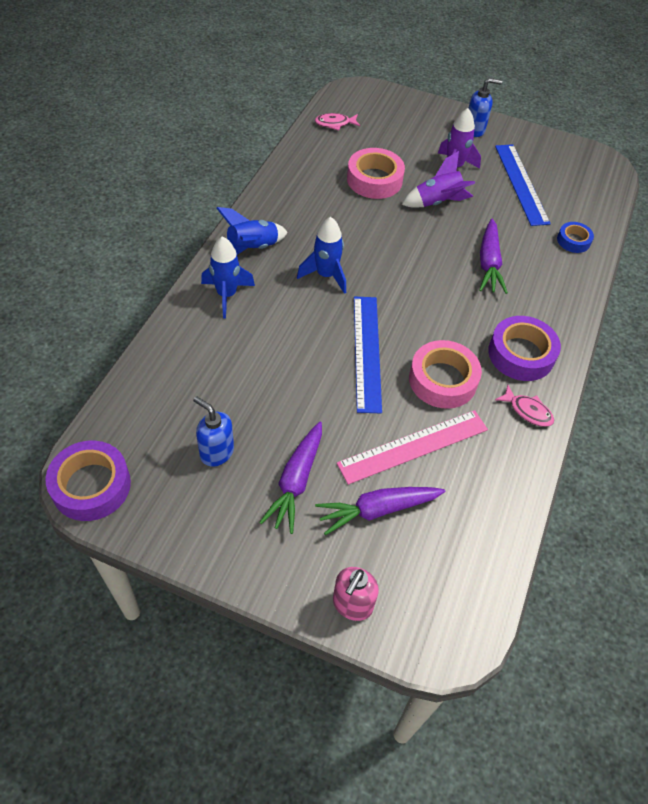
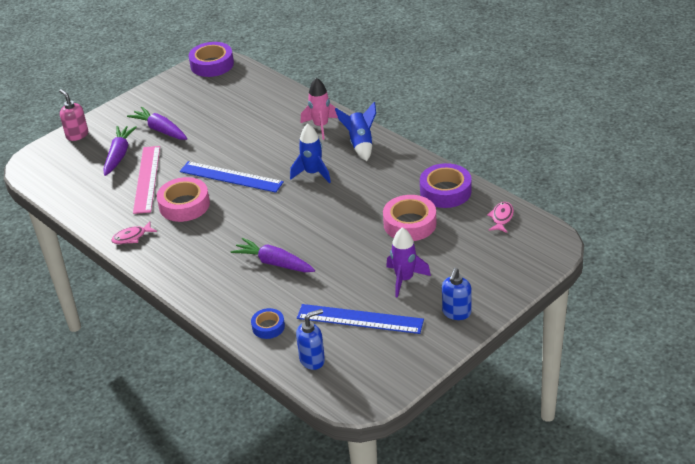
camera: 120 degrees right, 15 degrees down
(216, 452) = (201, 106): blue soap dispenser -> blue soap dispenser (312, 360)
(227, 295) = (321, 126): blue rocket -> pink rocket
(437, 202) = (362, 254): purple rocket -> none
(521, 354) = (177, 250): purple tape -> purple tape (445, 191)

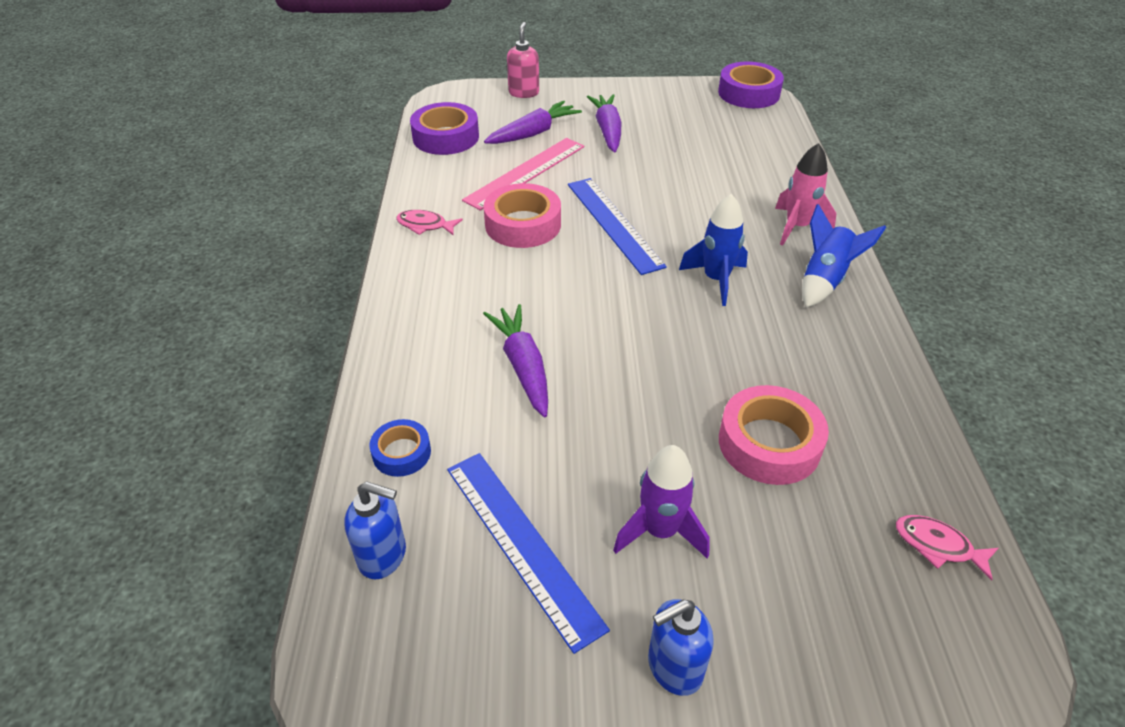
camera: 40 degrees right, 5 degrees up
(445, 191) = (882, 430): purple tape -> purple tape (446, 137)
(501, 218) = (938, 546): pink fish -> pink fish turned 120 degrees counterclockwise

